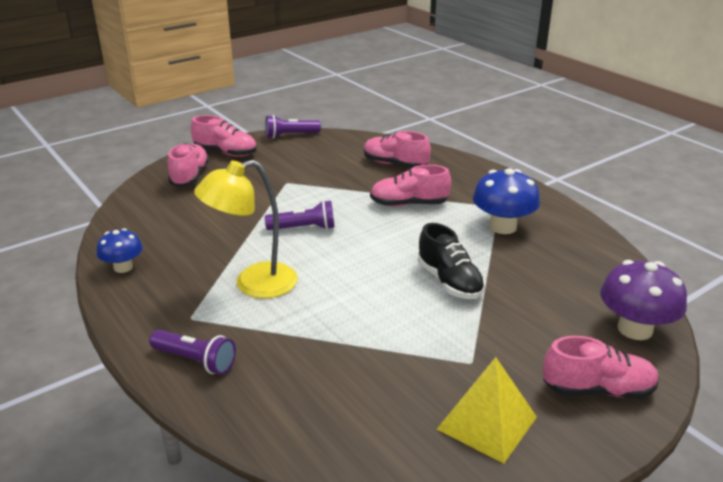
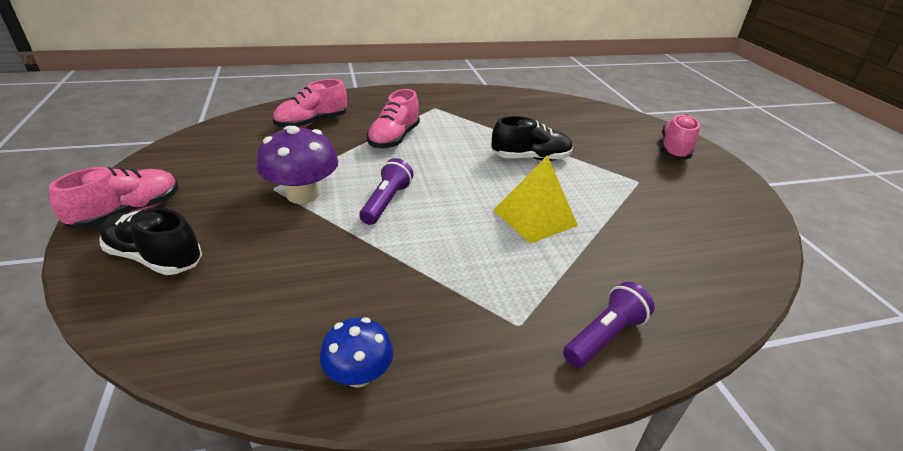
camera: 70 degrees left, 5 degrees up
(190, 176) = (155, 257): pink shoe -> black shoe
(253, 284) = (475, 261): yellow lamp -> none
(290, 135) = (156, 157): purple flashlight -> none
(487, 423) = (707, 196): yellow pyramid -> yellow pyramid (534, 217)
(502, 227) = (466, 115): blue mushroom -> none
(635, 329) = (615, 118): purple mushroom -> purple mushroom (303, 194)

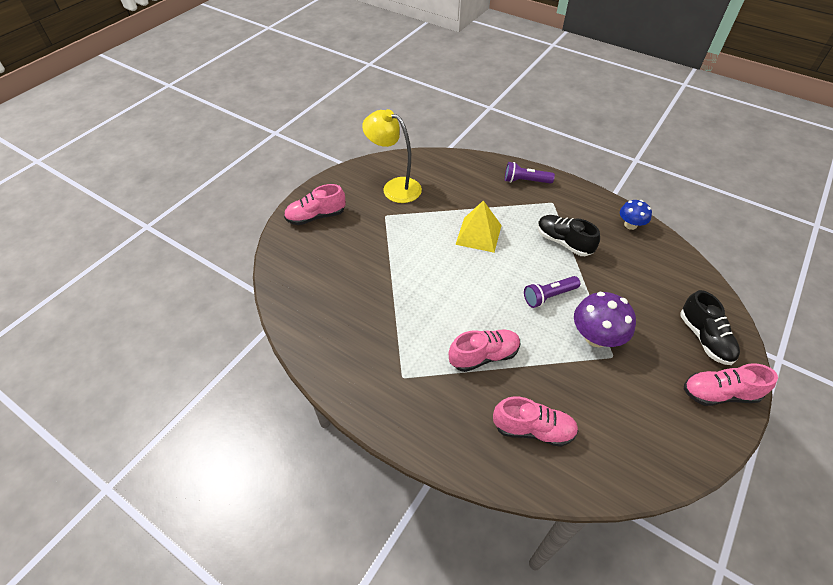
camera: 130 degrees left, 15 degrees up
(530, 158) = (416, 270): black shoe -> black shoe (563, 242)
(692, 211) = (394, 187): none -> yellow lamp

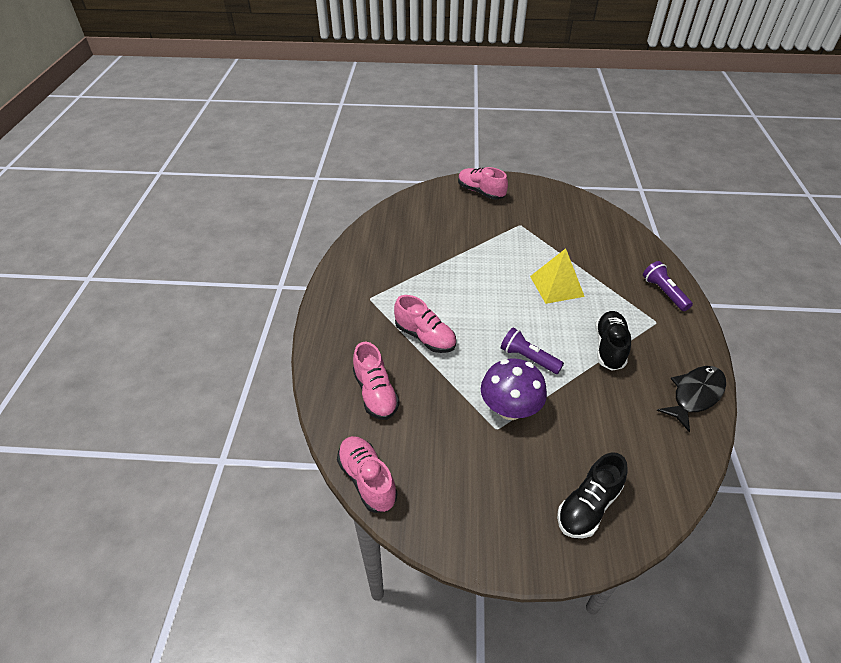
camera: 60 degrees right, 5 degrees down
(394, 187) = (557, 217): yellow lamp -> none
(630, 225) = (695, 395): blue mushroom -> black fish
(719, 393) = (521, 536): pink shoe -> pink shoe (367, 480)

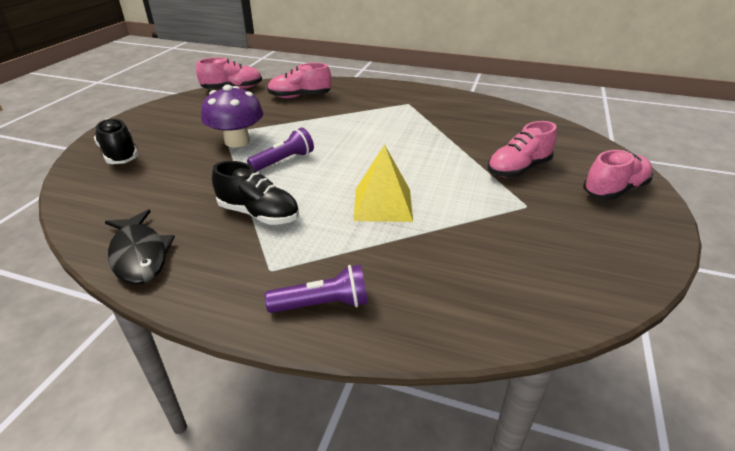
camera: 105 degrees right, 10 degrees down
(425, 337) = (345, 119): pink shoe -> pink shoe (518, 169)

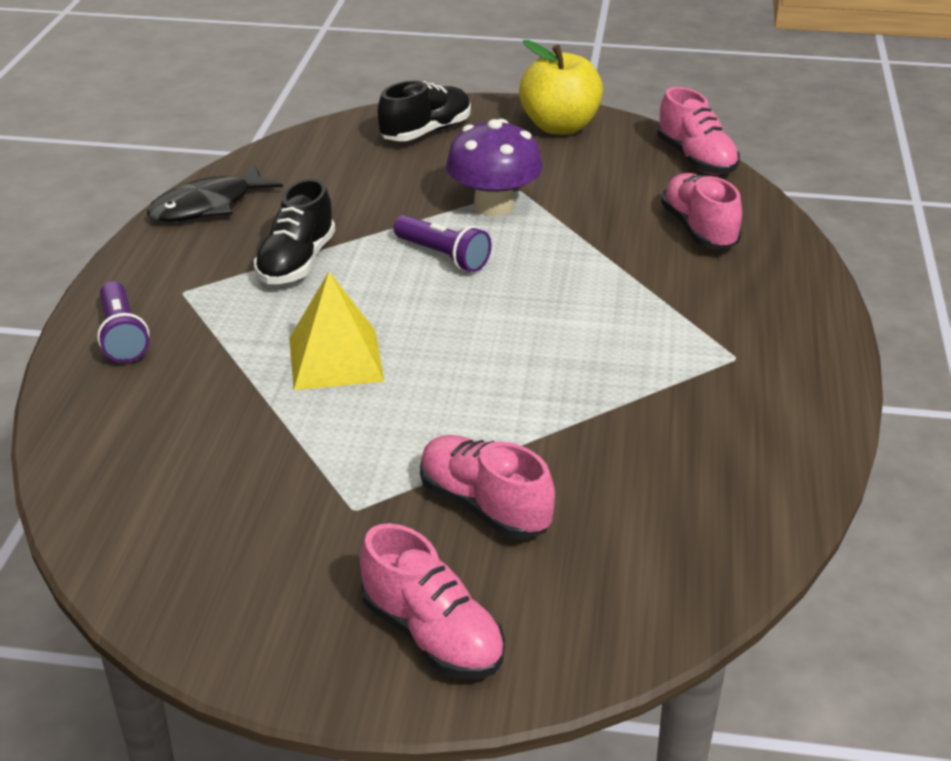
camera: 80 degrees right, 0 degrees up
(161, 114) = (559, 126): none -> yellow apple

